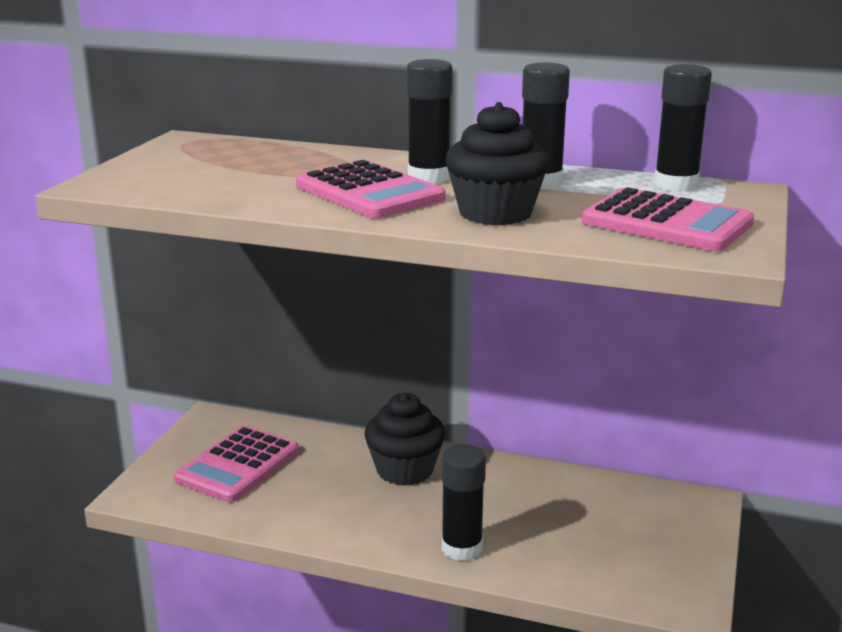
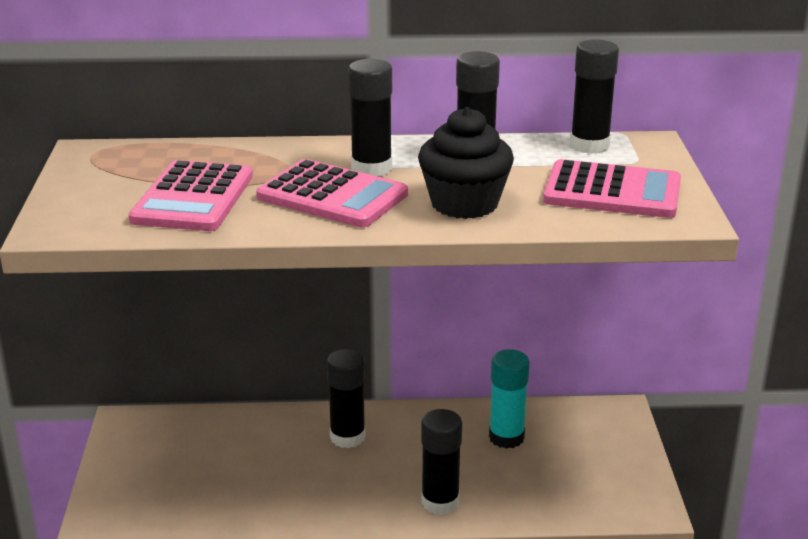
camera: 20 degrees left, 5 degrees up
(238, 465) = (184, 467): pink calculator -> pink calculator (193, 198)
(405, 470) = (347, 437): black cupcake -> black glue stick
(566, 502) = (506, 437): none -> turquoise glue stick

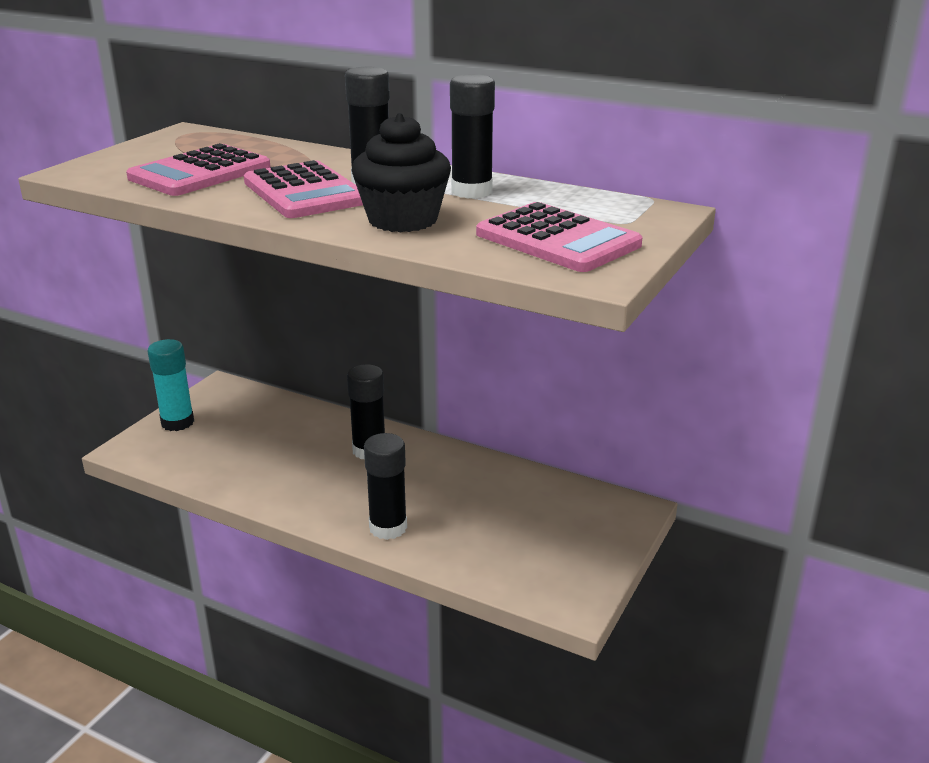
camera: 30 degrees right, 0 degrees up
(506, 437) = (502, 495): turquoise glue stick -> turquoise glue stick (177, 422)
(589, 145) = (600, 201): black glue stick -> none

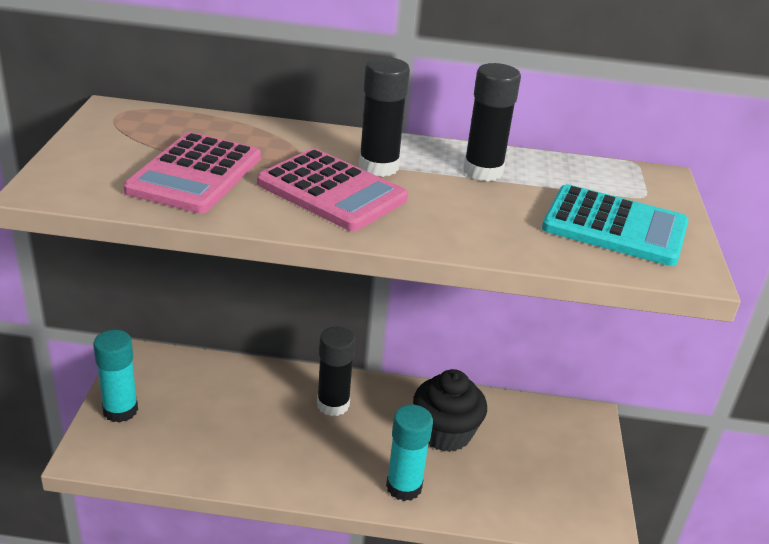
camera: 25 degrees left, 5 degrees up
(388, 527) = (404, 487): black glue stick -> turquoise glue stick
(403, 220) = (461, 219): black cupcake -> black cupcake (445, 433)
(557, 240) = (615, 227): pink calculator -> turquoise calculator

